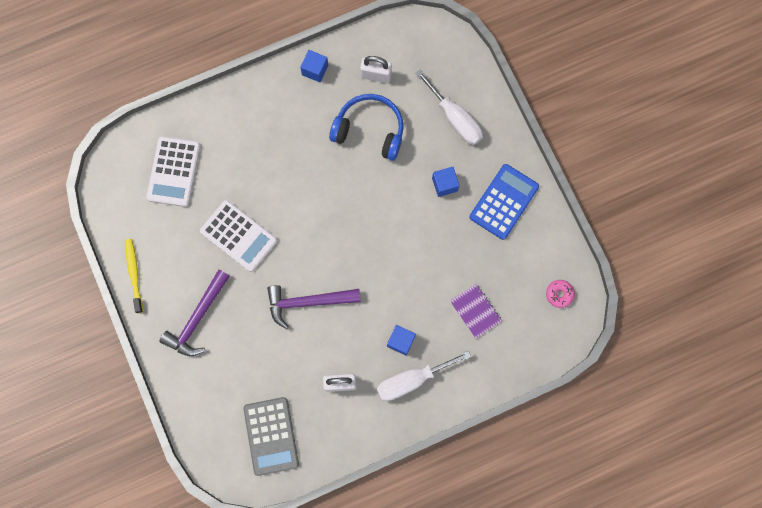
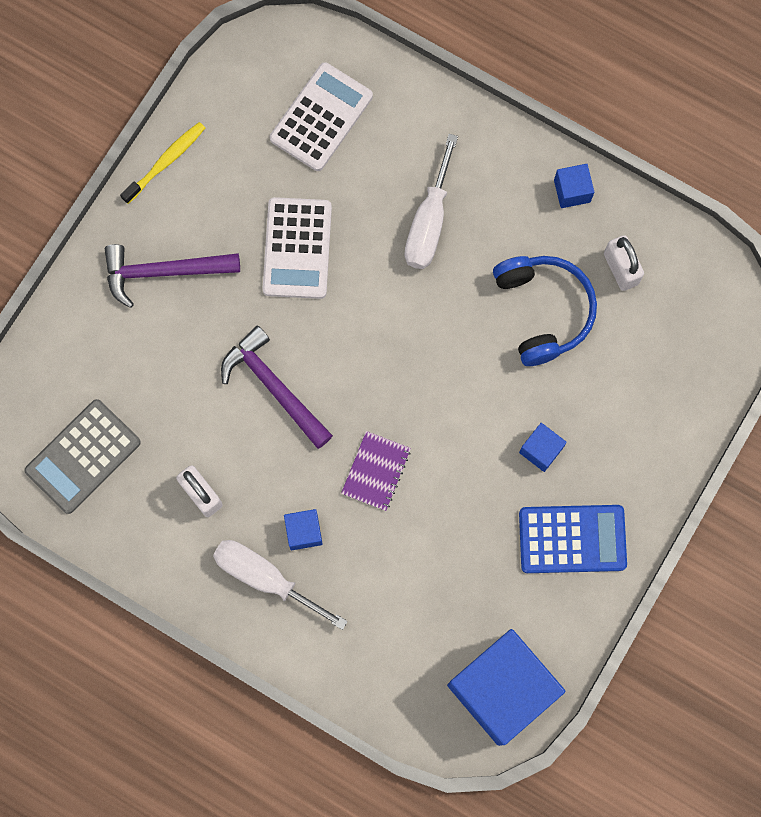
camera: 55 degrees right, 0 degrees up
(173, 172) = (321, 117): white calculator -> white calculator turned 150 degrees clockwise
(455, 118) = (636, 404): white screwdriver -> white screwdriver (429, 222)
(475, 311) = (406, 598): purple notebook -> purple notebook (376, 471)
(559, 294) = (502, 689): pink donut -> blue cube

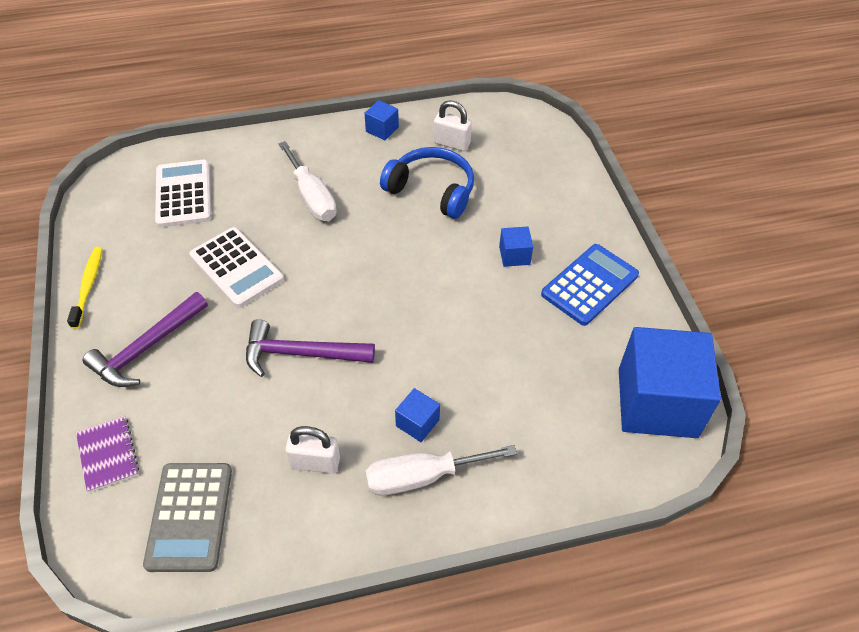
camera: 45 degrees left, 25 degrees down
(376, 471) = (426, 346): purple notebook -> purple notebook (108, 454)

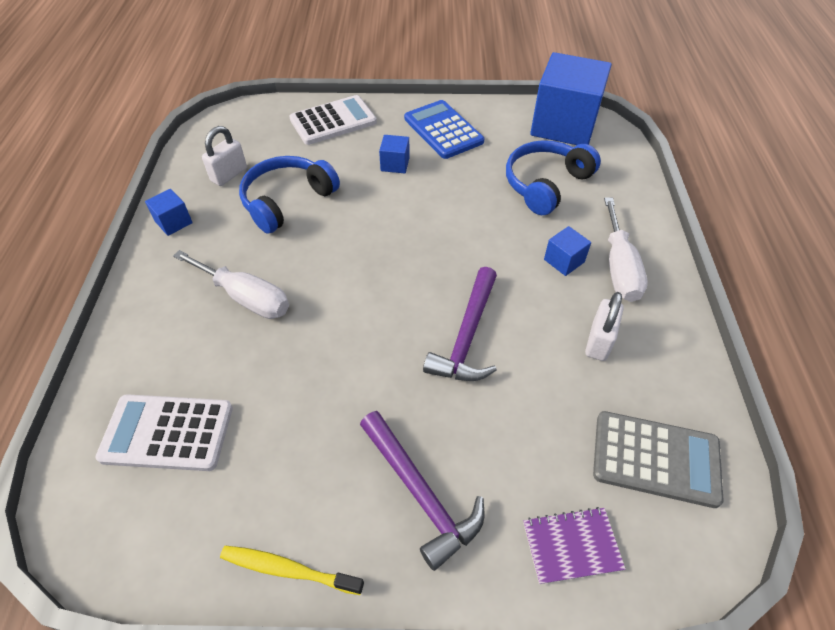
camera: 75 degrees left, 0 degrees up
(236, 267) = (324, 383): white calculator -> white calculator (333, 121)
(312, 197) = (246, 297): white screwdriver -> white screwdriver turned 45 degrees clockwise
(535, 394) = (545, 184): none -> blue headphones

